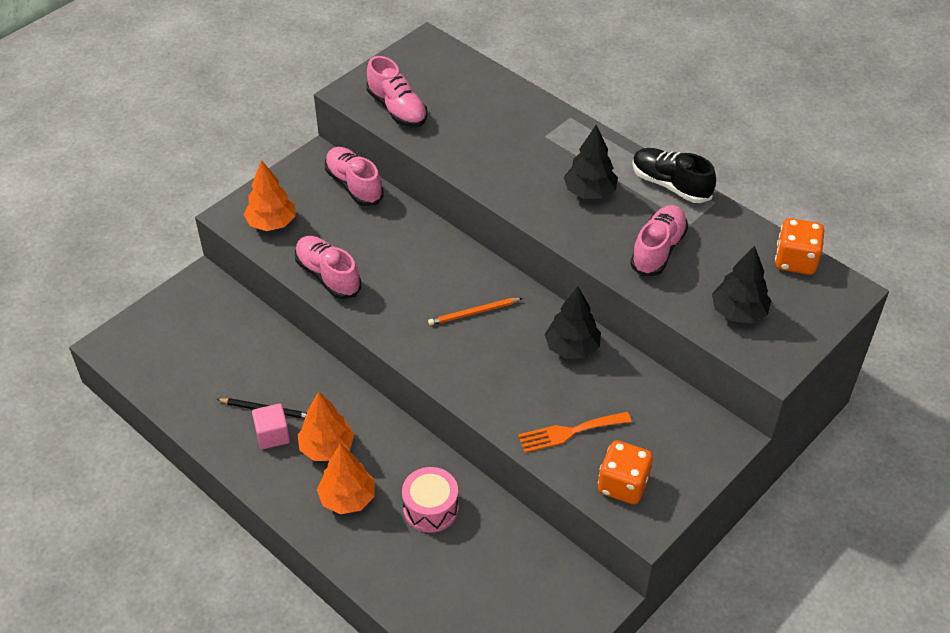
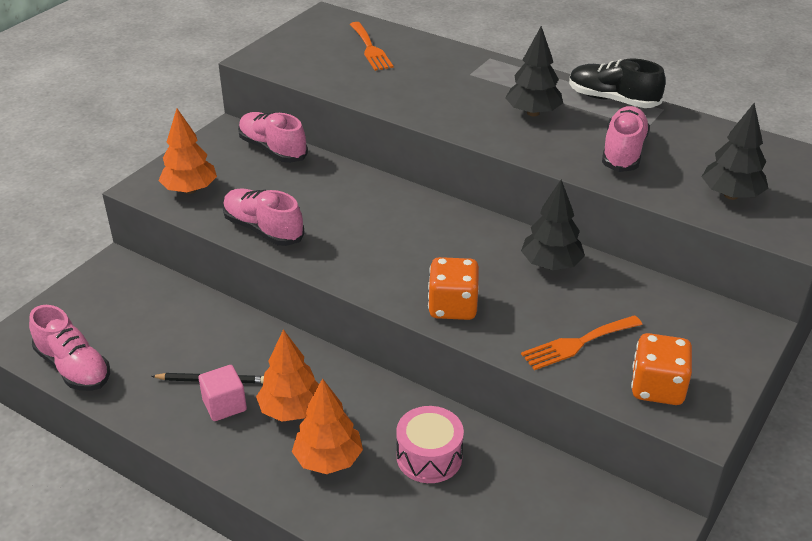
camera: 10 degrees left, 10 degrees down
(397, 109) = (310, 66): pink shoe -> pink shoe (74, 367)
(459, 92) = (370, 49): none -> orange fork
(474, 313) = (434, 245): orange pencil -> none
(795, 261) = (767, 147): orange dice -> orange dice (453, 307)

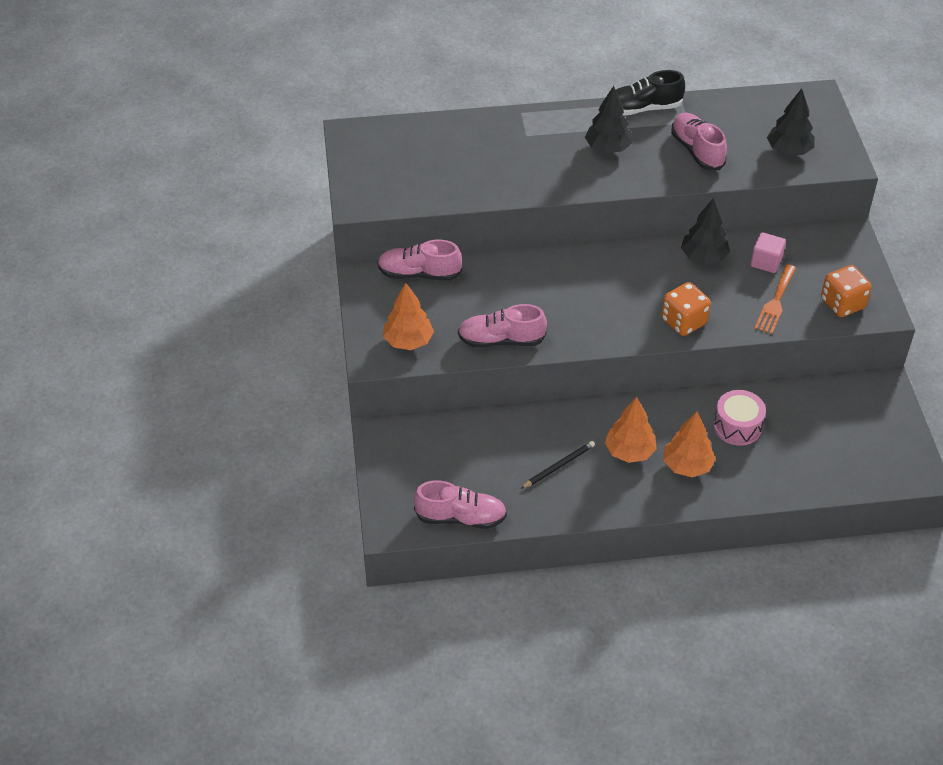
camera: 40 degrees left, 10 degrees up
(224, 405) = (587, 475): pink cube -> pink cube (766, 262)
(370, 49) = (427, 149): orange fork -> none

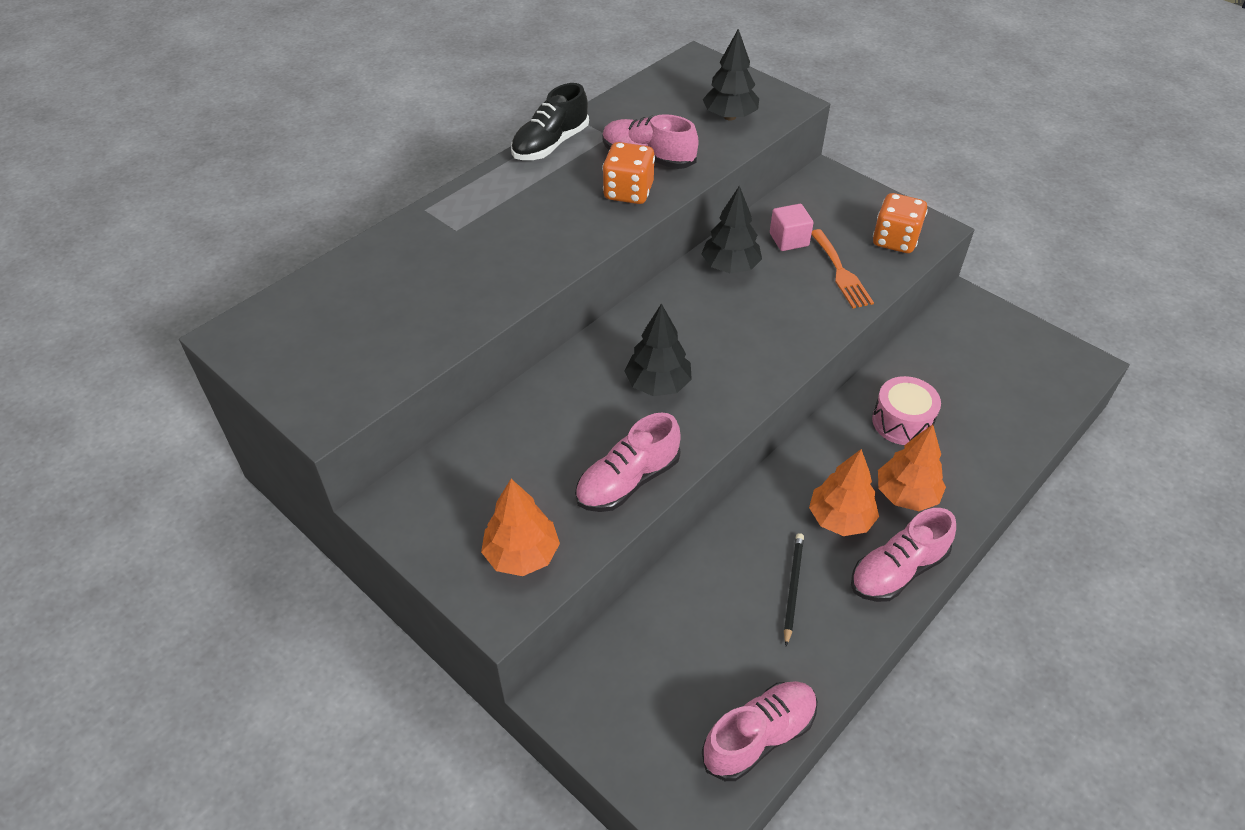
camera: 40 degrees left, 0 degrees up
(419, 274) = (454, 462): pink shoe -> pink shoe (897, 570)
(608, 148) = (558, 199): black tree -> black tree (658, 384)
(683, 322) = (785, 341): orange dice -> orange dice (628, 192)

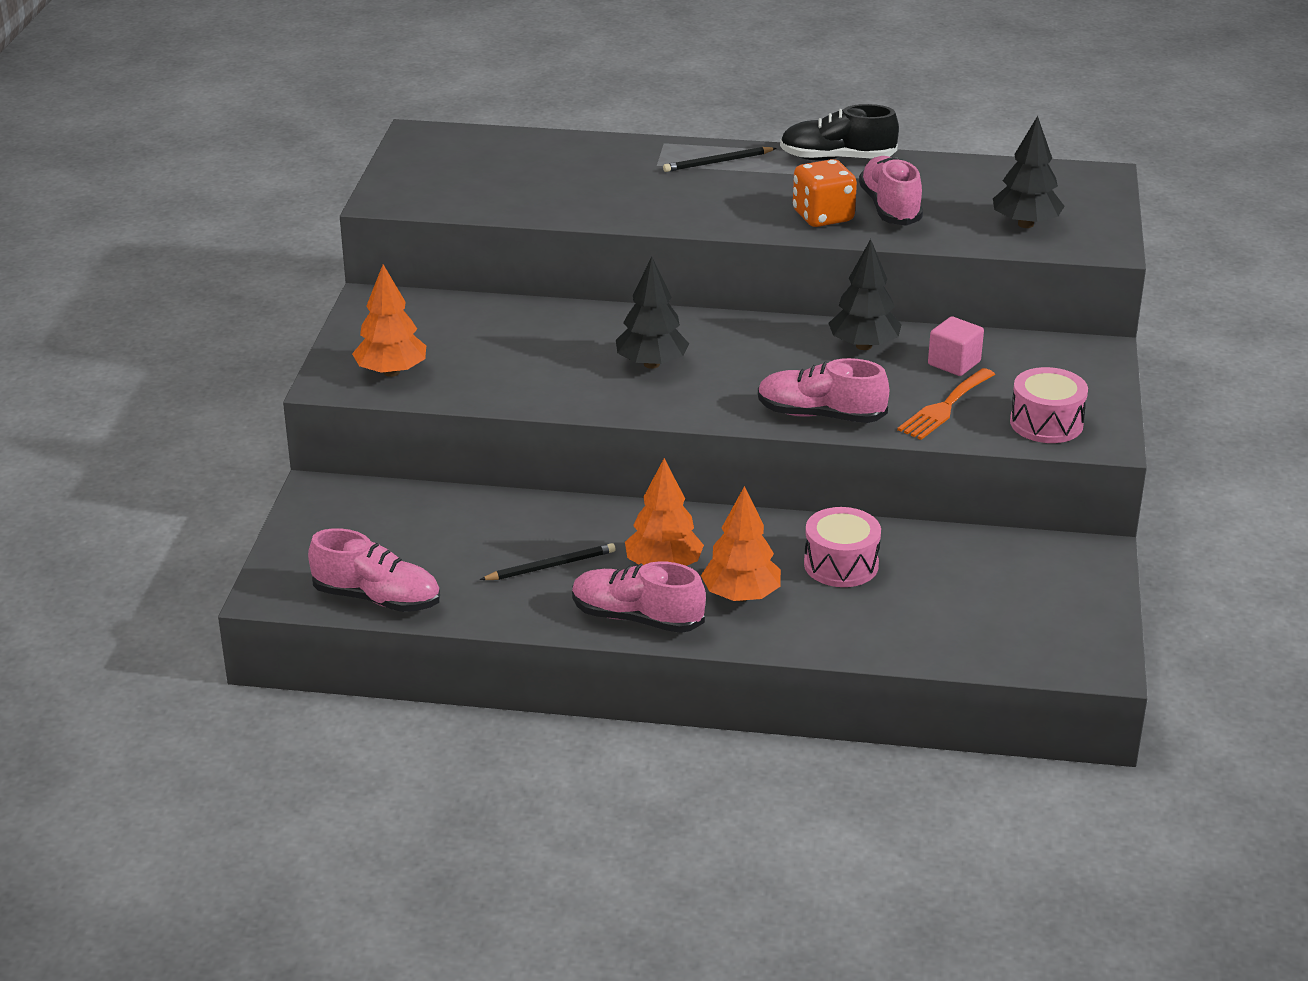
camera: 55 degrees right, 15 degrees down
(489, 199) = (718, 162): none -> black pencil
(628, 481) = (521, 390): pink shoe -> pink shoe (820, 415)
(895, 240) = (1046, 423): orange dice -> pink drum

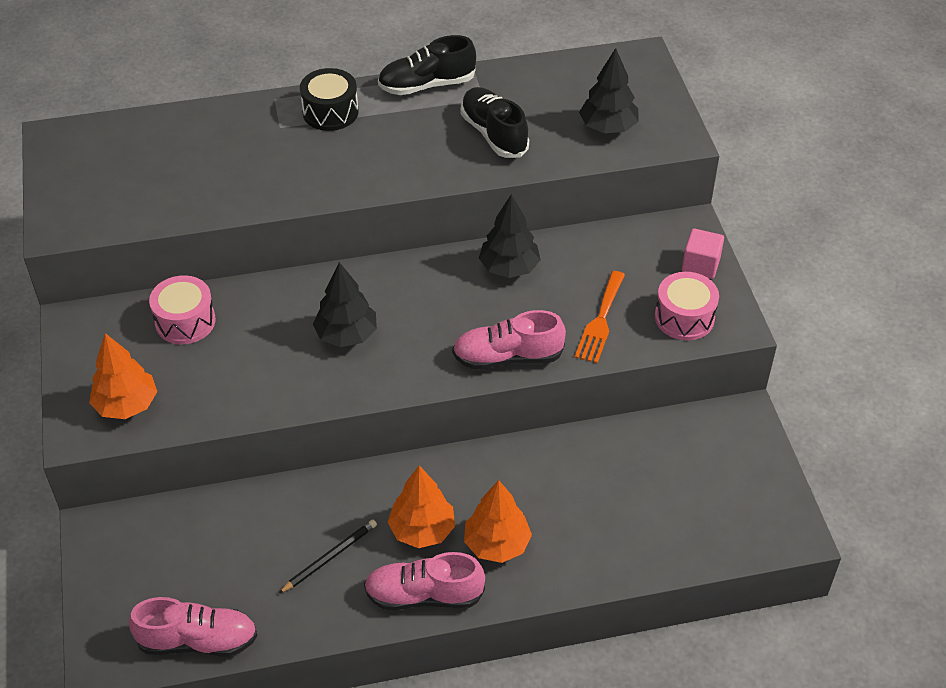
camera: 20 degrees left, 15 degrees up
(718, 162) = (330, 112): black pencil -> black drum
(823, 217) = (444, 158): orange dice -> none
(841, 564) = (560, 485): pink drum -> pink drum (185, 321)
(890, 208) = (494, 134): pink shoe -> black shoe
(954, 363) = (587, 269): pink cube -> pink cube (700, 265)

